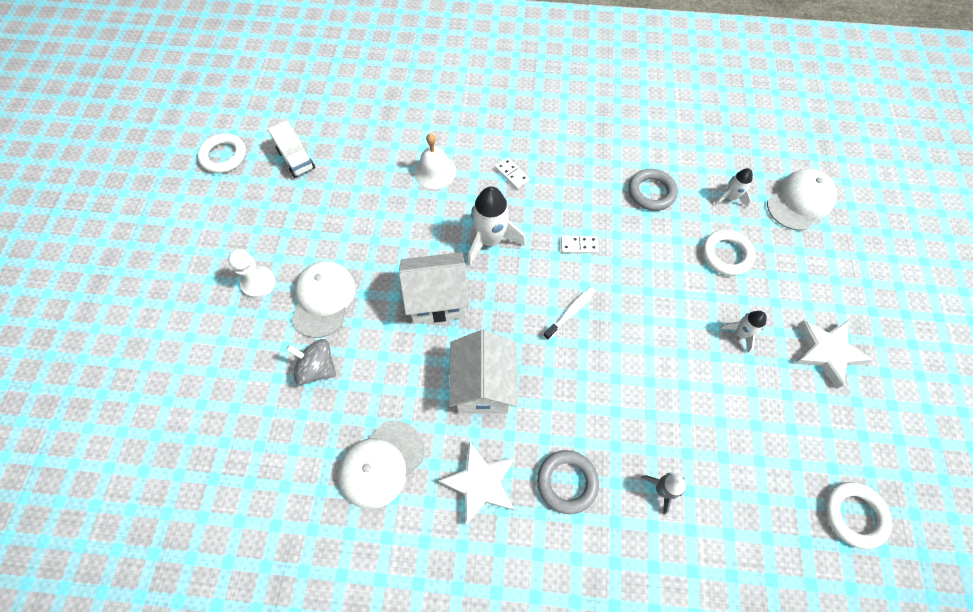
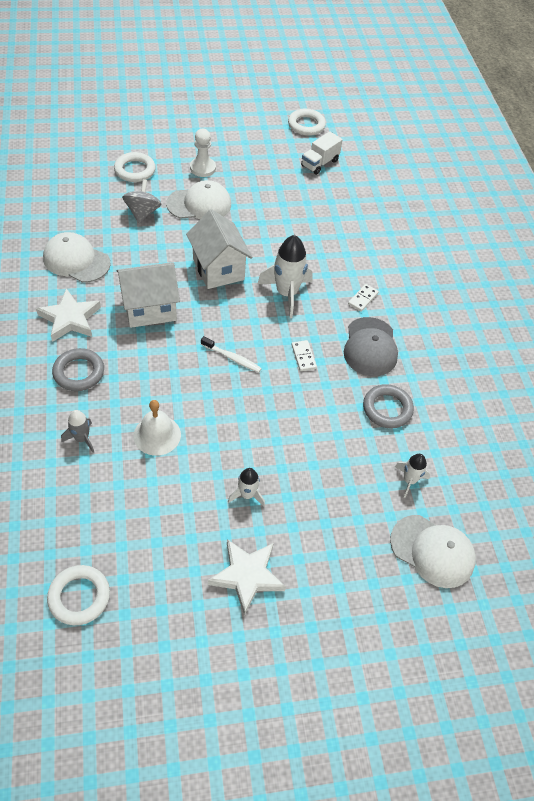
camera: 70 degrees right, 10 degrees down
(435, 171) = (344, 246): white bell -> white bell (157, 435)
(575, 185) = (370, 347): none -> grey cap
(726, 255) = (335, 479): white ring -> white ring (135, 170)

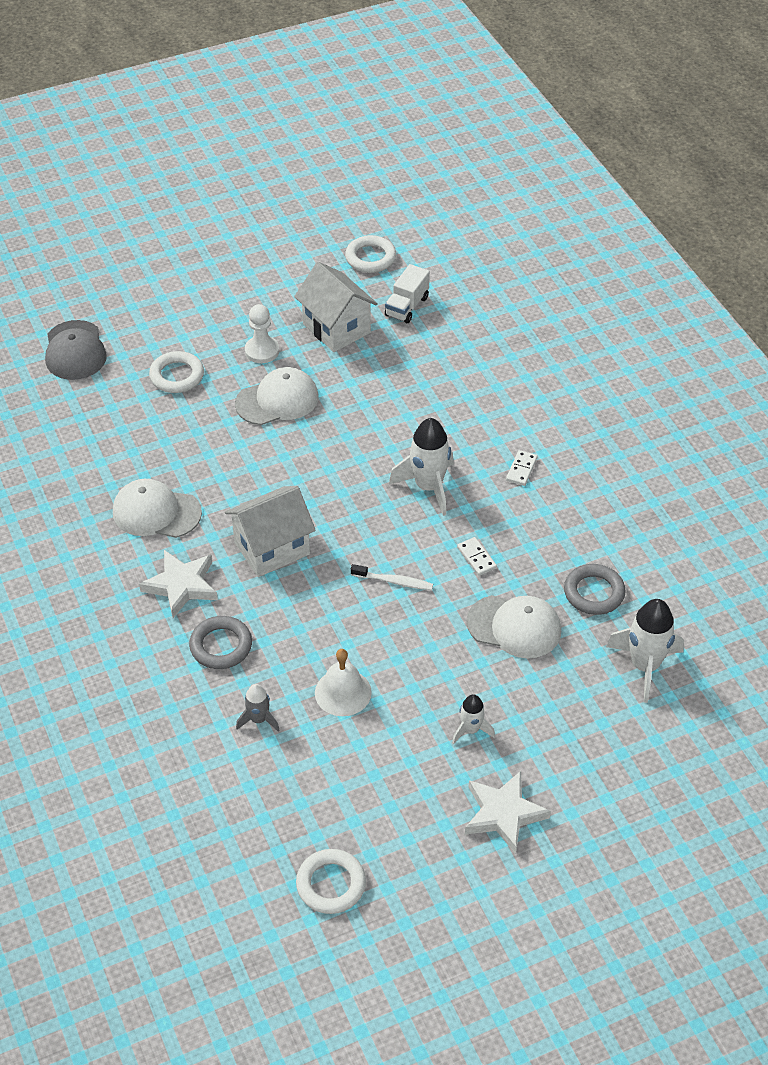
camera: 10 degrees left, 5 degrees down
(142, 213) = (211, 430): grey spinning top -> none
(218, 269) = (334, 478): white house -> white house (336, 328)
(370, 347) = (550, 526): grey cap -> grey cap (75, 351)
(409, 480) = (644, 666): white rocket -> white rocket, size x1.82
(432, 551) = (694, 734): white cap -> white cap (514, 627)

